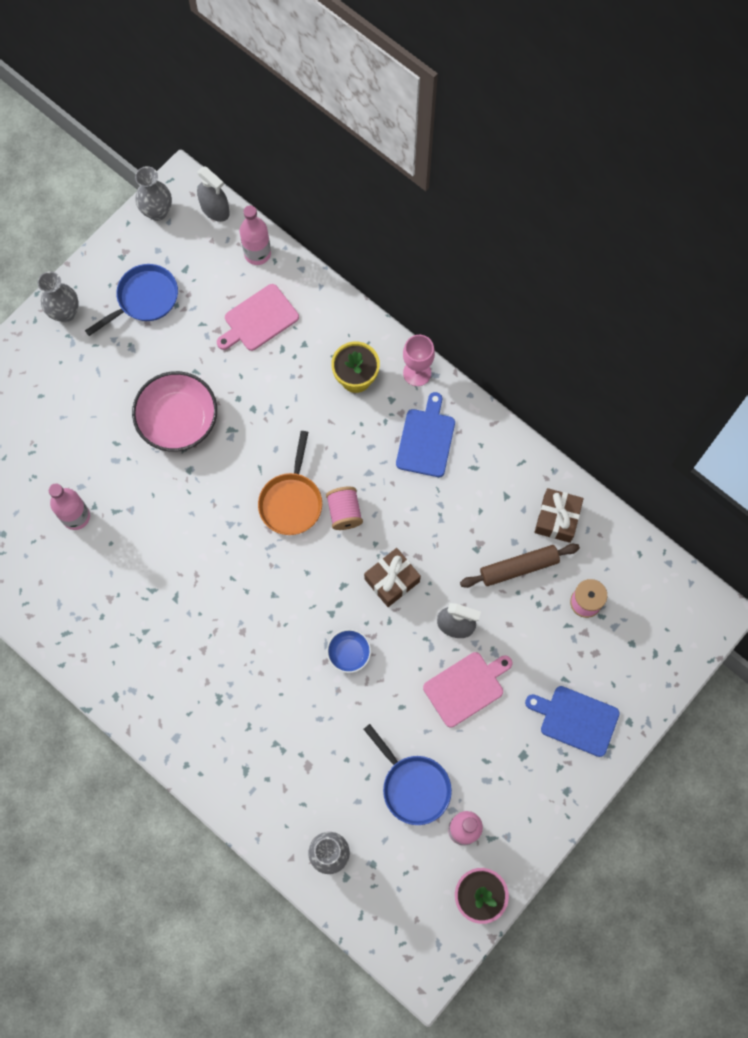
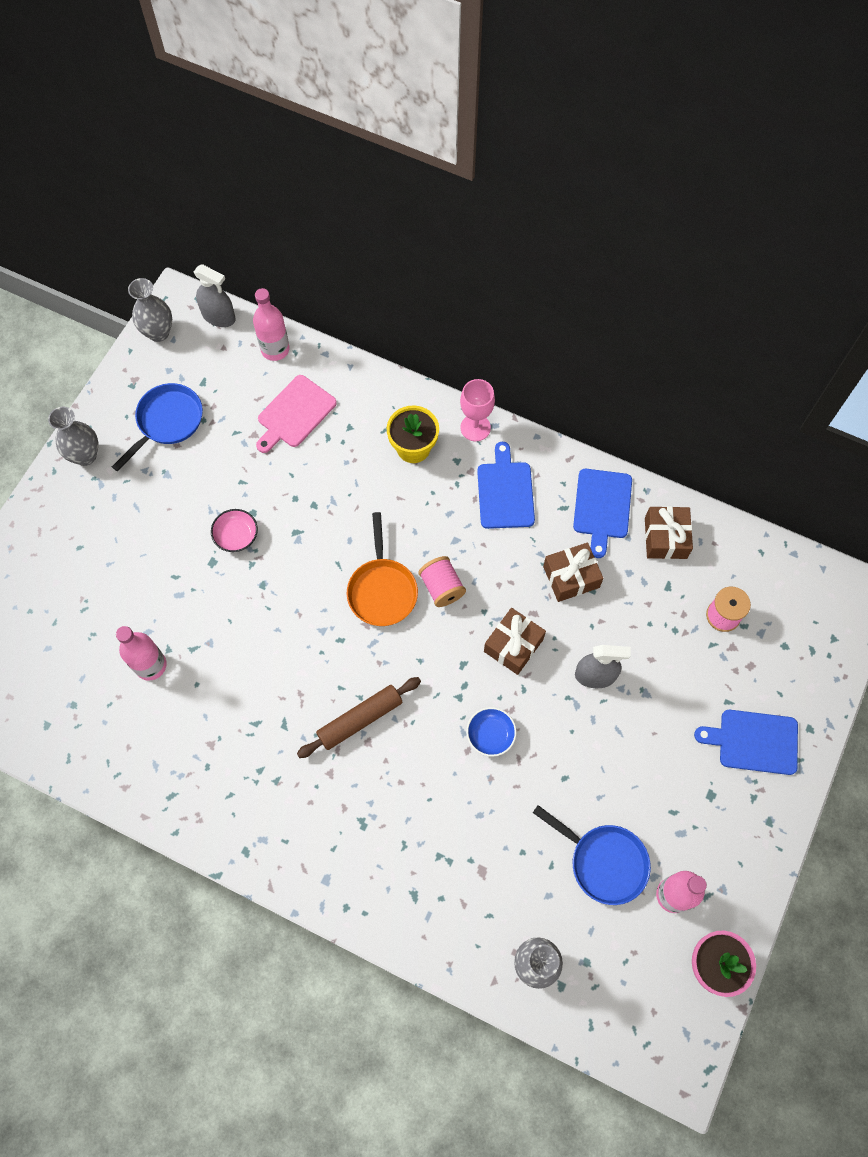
camera: 15 degrees left, 5 degrees down
(178, 419) = (236, 535): pink bowl -> pink bowl, size x0.50
(461, 532) = (571, 577): none -> brown gift
(466, 687) = (627, 738): pink cutting board -> none
(509, 476) = (602, 507): none -> blue cutting board
(519, 567) = (642, 598): brown rolling pin -> brown rolling pin (360, 719)

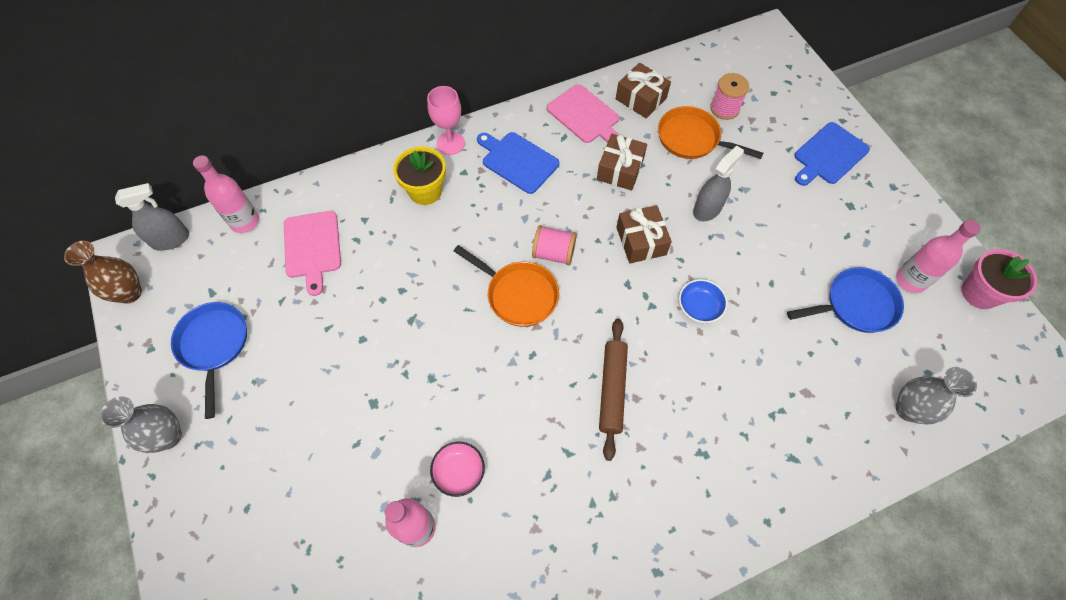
camera: 50 degrees left, 5 degrees down
(158, 332) = (130, 293): grey vase -> brown vase
(236, 535) = (369, 366): pink bowl -> pink bowl (459, 471)
(602, 507) = (585, 116): blue cutting board -> pink cutting board
(660, 612) = (692, 139): none -> orange pan

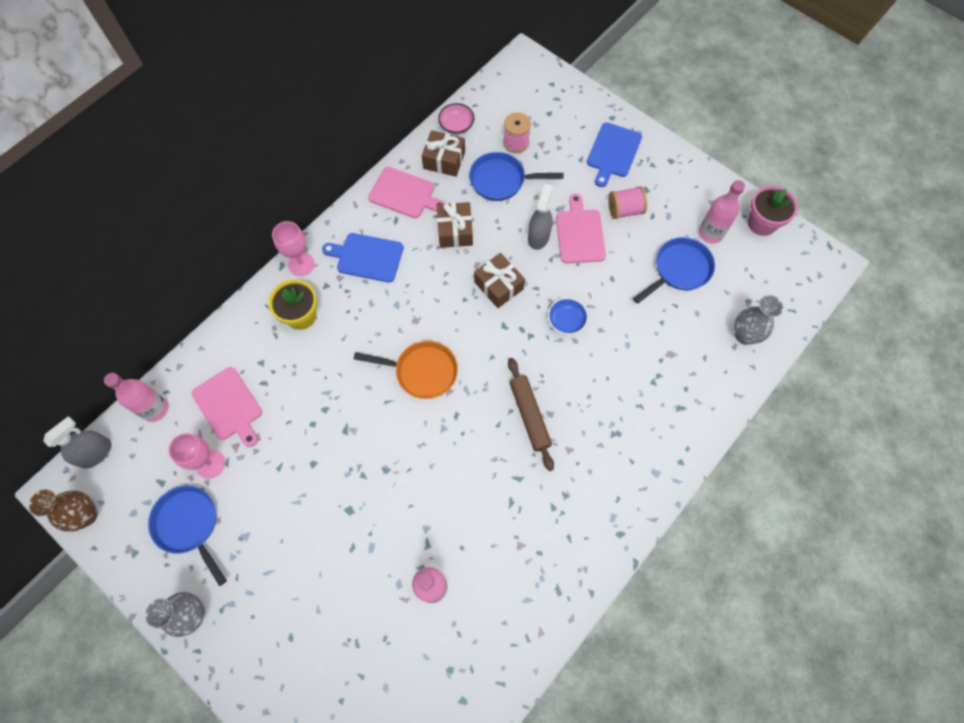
camera: 25 degrees left, 5 degrees up
(265, 295) = (210, 464): none -> pink goblet
(459, 471) = (443, 531): pink bowl -> pink bowl (456, 125)
(554, 253) = (434, 325): pink spool -> pink spool (625, 210)
(692, 139) = (501, 180): orange pan -> blue pan
(755, 223) = (580, 233): none -> pink cutting board

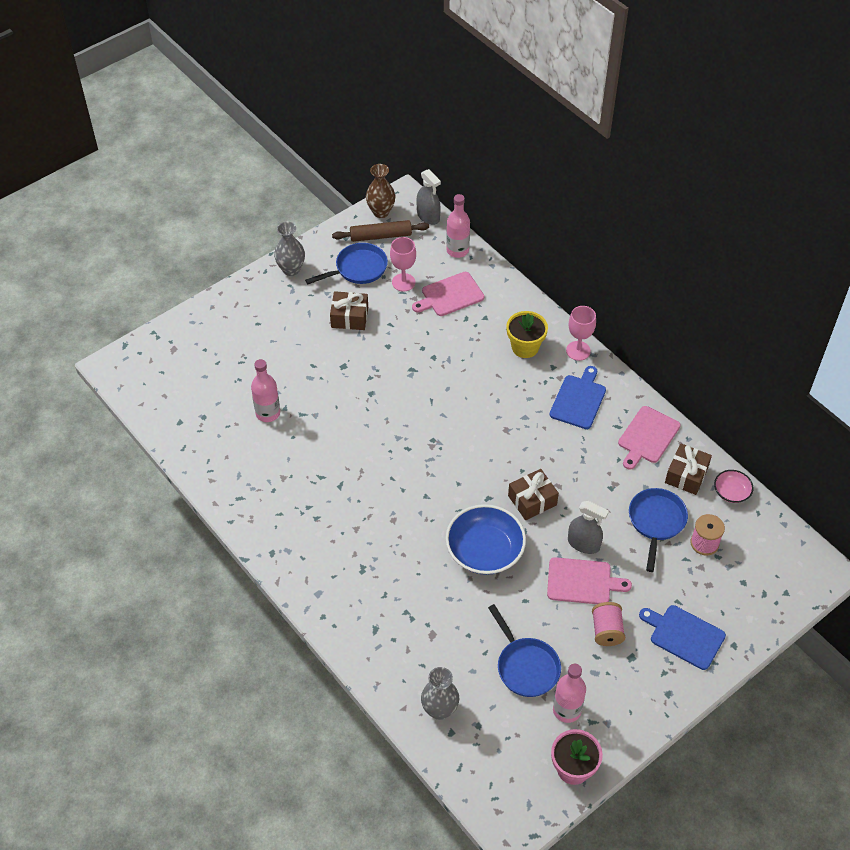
camera: 100 degrees right, 15 degrees down
(422, 371) = (454, 428): orange pan -> none
(455, 231) = (599, 473): brown gift -> brown gift (349, 317)
(529, 415) = (395, 503): brown rolling pin -> brown rolling pin (381, 236)
(566, 320) = (484, 551): blue bowl -> blue bowl, size x1.99

